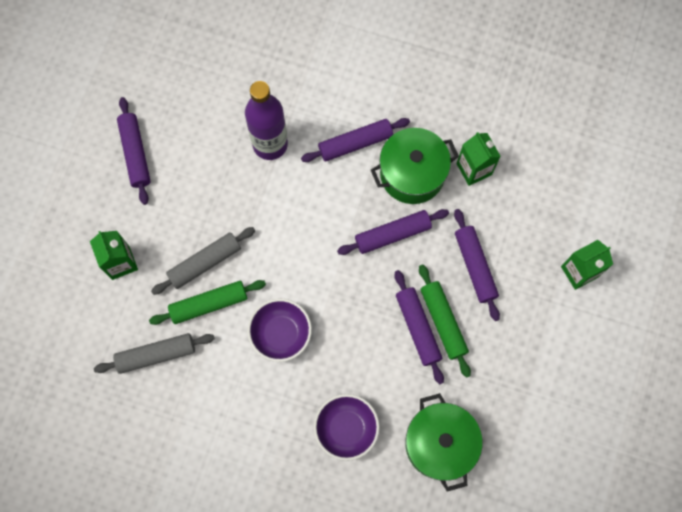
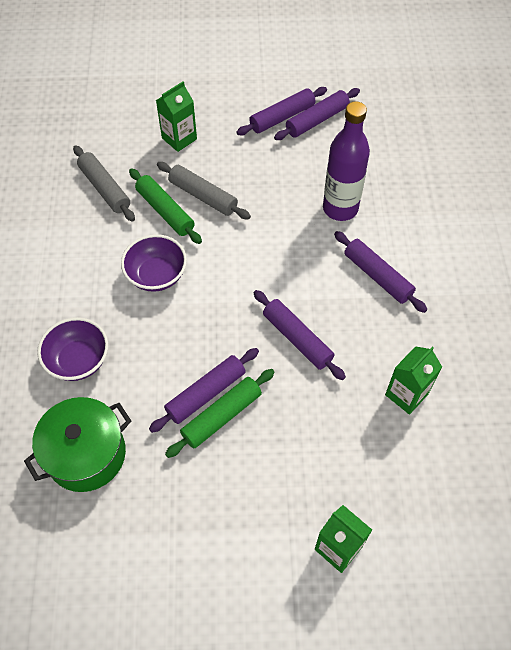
camera: 70 degrees right, 15 degrees down
(412, 174) = (371, 336): green pot -> none
(475, 266) = (296, 429): purple rolling pin -> purple rolling pin (317, 120)

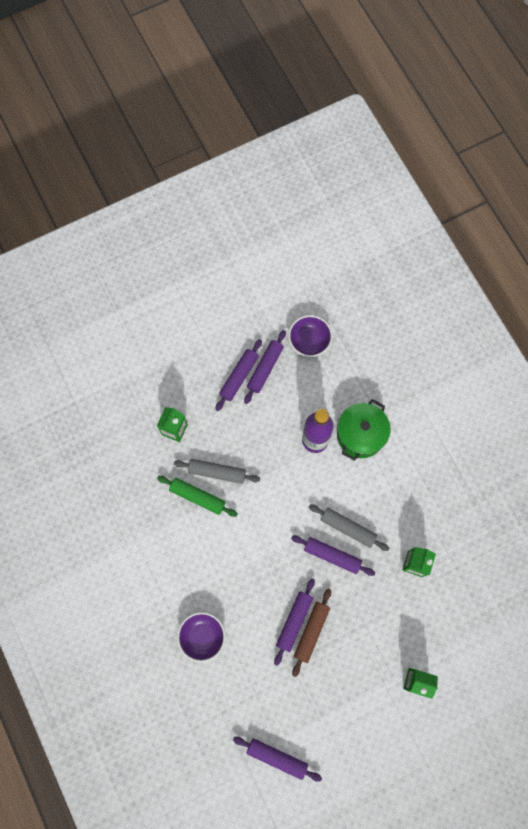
camera: 25 degrees left, 15 degrees up
(86, 454) = (243, 696): green pot -> green pot (360, 435)
(104, 188) = (145, 497): grey rolling pin -> grey rolling pin (347, 528)
(156, 275) = (219, 550): purple bowl -> purple bowl (309, 341)
(221, 416) = (311, 632): green rolling pin -> brown rolling pin
(377, 276) = (362, 484): purple rolling pin -> purple rolling pin (277, 757)

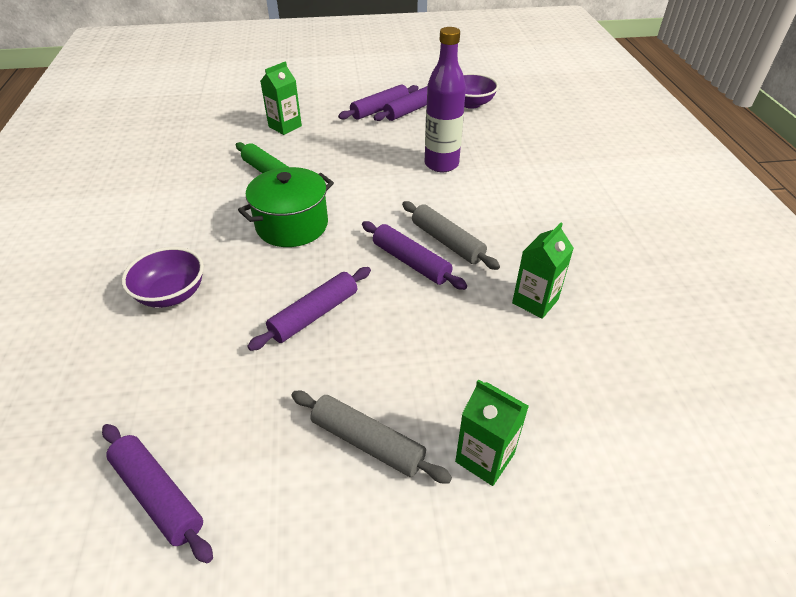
camera: 20 degrees right, 30 degrees down
(217, 472) = (308, 162): grey rolling pin -> grey rolling pin (367, 442)
(311, 632) = (333, 334): brown rolling pin -> none
(360, 435) = (501, 172): green pot -> green pot (292, 225)

